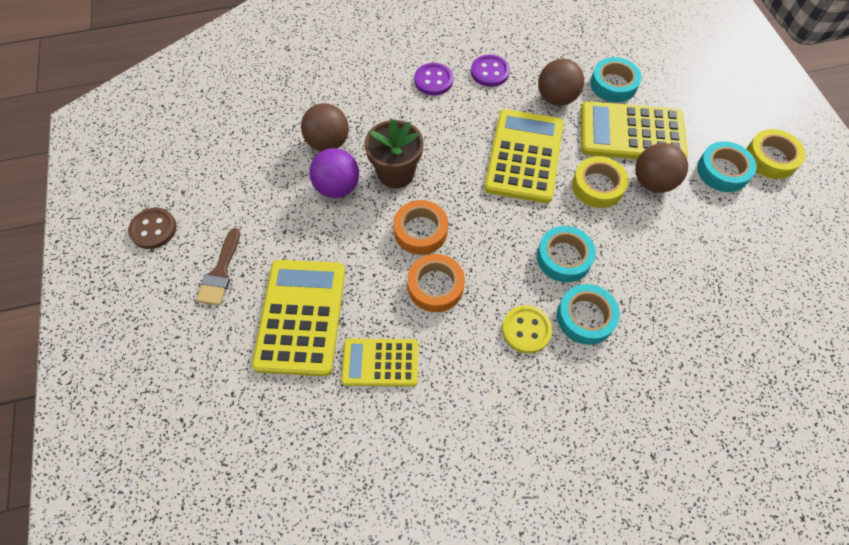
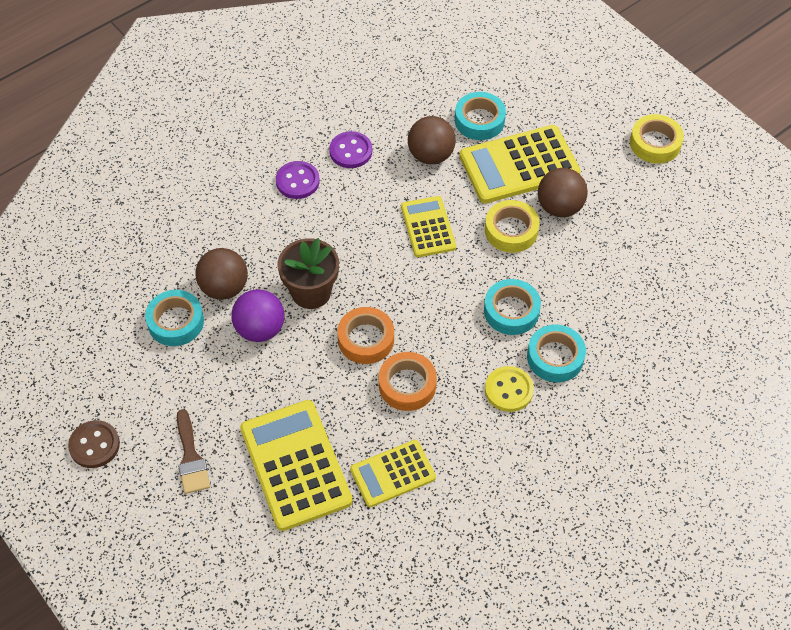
camera: 25 degrees left, 5 degrees down
(524, 156) = (428, 227): yellow calculator -> yellow calculator, size x0.60
(722, 171) = (617, 172): turquoise tape -> turquoise tape (176, 322)

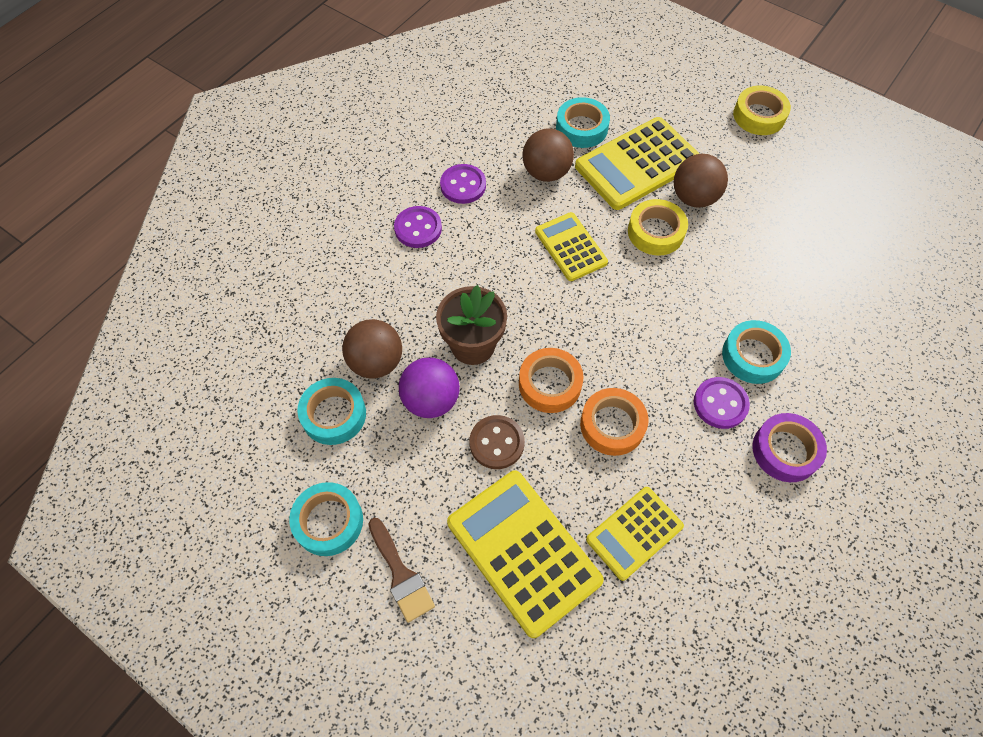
camera: 15 degrees left, 5 degrees up
(94, 445) = (282, 589): brown button -> brown button (496, 443)
(509, 390) = (720, 404): yellow button -> purple button
(511, 311) = (689, 316): turquoise tape -> turquoise tape (328, 521)
(550, 441) = (785, 451): none -> purple tape

